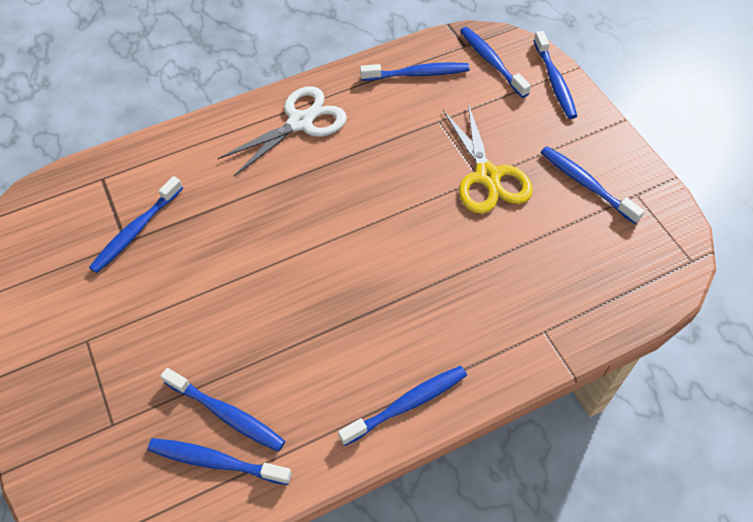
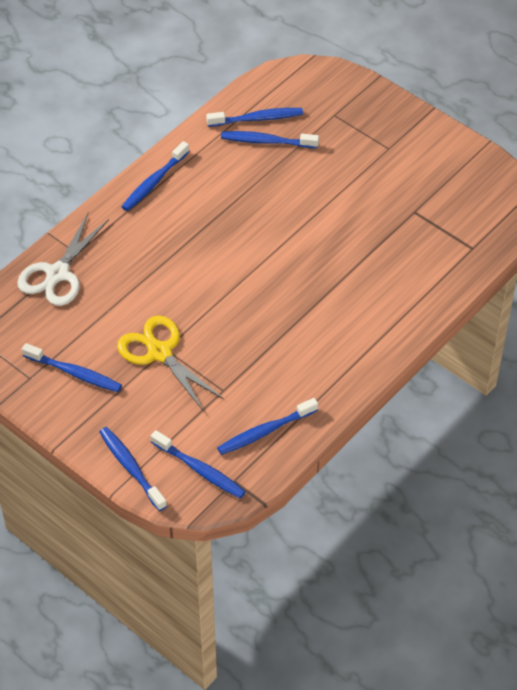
camera: 155 degrees right, 5 degrees down
(137, 230) = (412, 222): blue toothbrush -> none
(300, 122) = (344, 347): white scissors -> white scissors (57, 274)

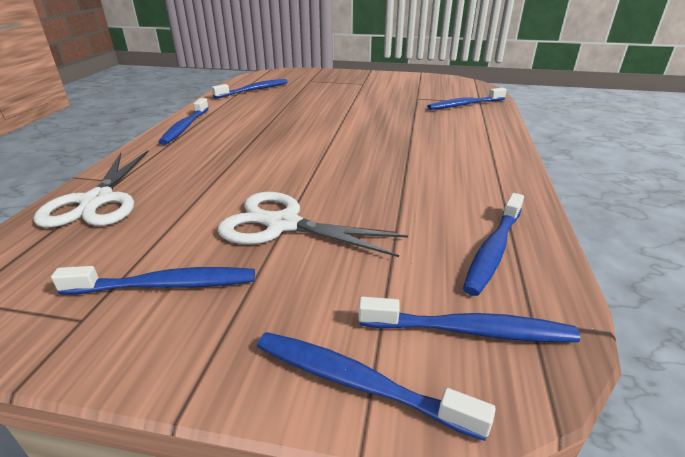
camera: 30 degrees left, 20 degrees down
(159, 352) = (282, 224): yellow scissors -> white scissors
(267, 141) = (271, 95): blue toothbrush -> blue toothbrush (465, 105)

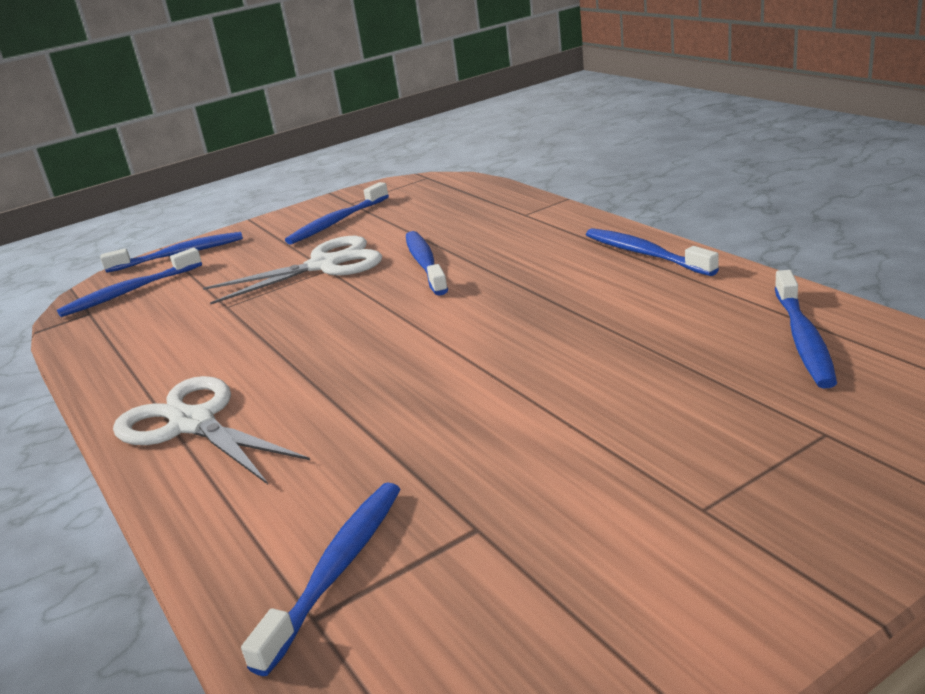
camera: 140 degrees right, 5 degrees down
(97, 201) = (494, 206): white scissors -> white scissors (192, 423)
(494, 249) = (131, 334): blue toothbrush -> blue toothbrush (425, 264)

